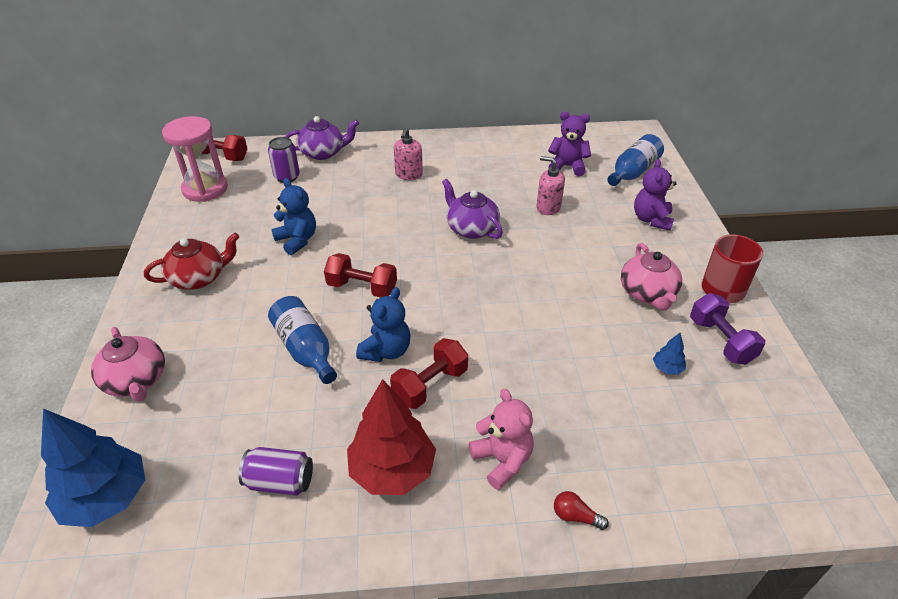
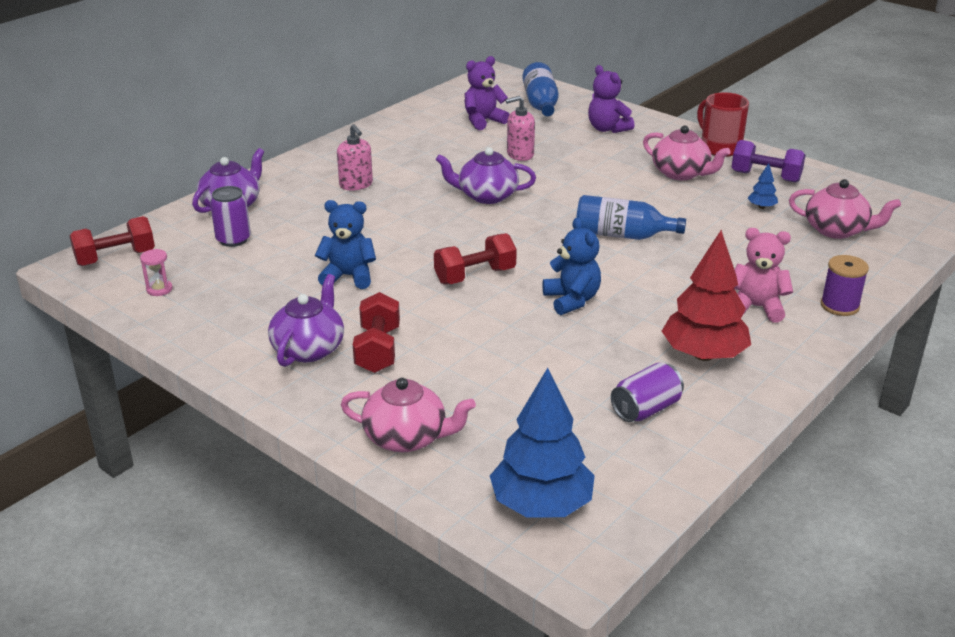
camera: 45 degrees left, 10 degrees down
(199, 278) = (309, 348): red teapot -> purple teapot
(205, 189) = (159, 289): pink hourglass -> pink hourglass, size x0.41
(305, 349) = (509, 335): blue bottle -> blue bottle (622, 235)
(430, 385) = (640, 299): red dumbbell -> red dumbbell (377, 350)
(575, 516) = (839, 306): red light bulb -> purple spool
(702, 438) = (837, 230): none -> pink teapot

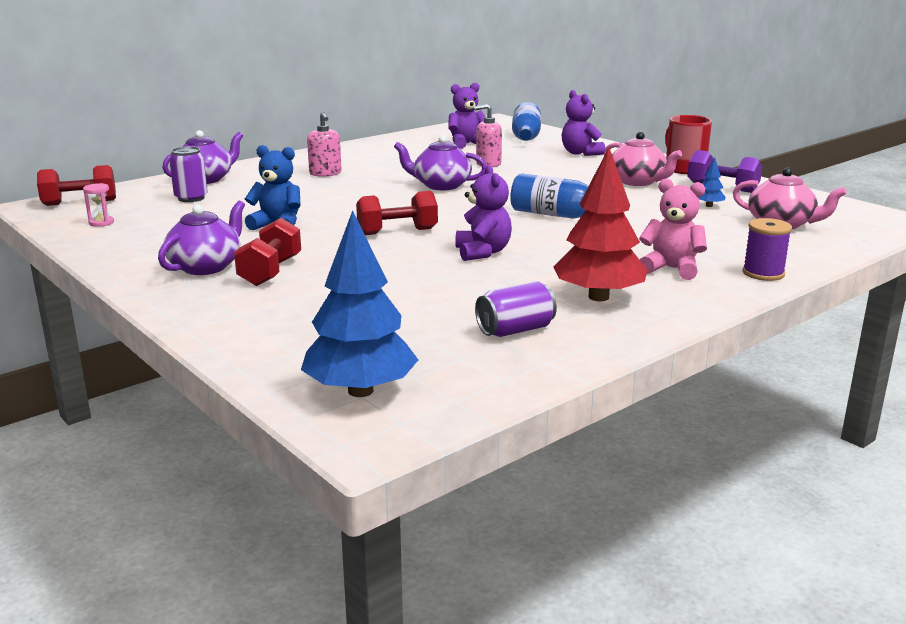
camera: 10 degrees right, 10 degrees down
(407, 437) = (255, 331): pink teapot -> none
(572, 300) = (482, 252): blue teddy bear -> purple teddy bear

